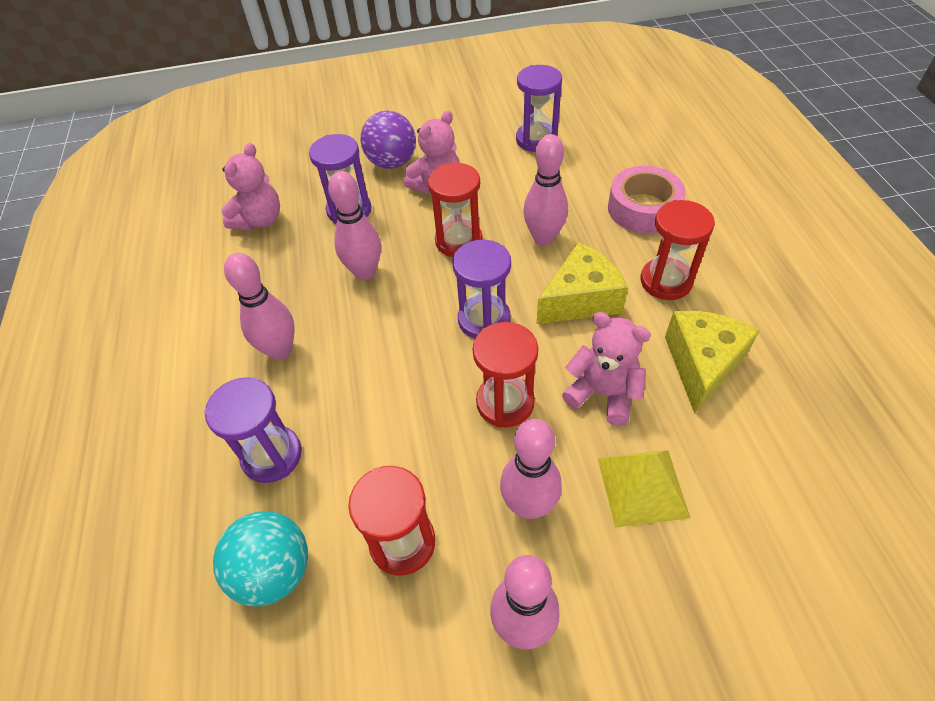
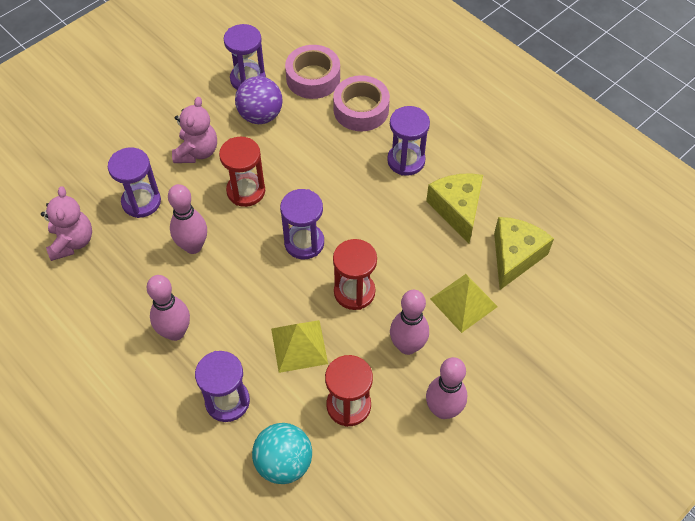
camera: 35 degrees left, 5 degrees up
(392, 163) = (145, 145): purple ball -> purple ball (260, 116)
(396, 433) = (299, 346): none -> yellow pyramid
(543, 238) = (306, 162): pink bowling pin -> none
(580, 299) = (359, 198): yellow cheese -> yellow cheese (515, 256)
(603, 393) = (410, 257): pink teddy bear -> none
(607, 160) = (313, 78): none -> pink tape
(666, 281) = (406, 161): red hourglass -> purple hourglass

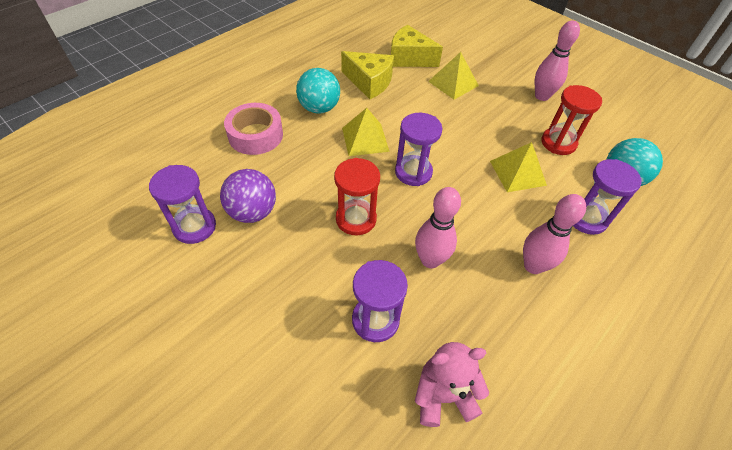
camera: 95 degrees left, 5 degrees down
(197, 152) = (301, 268): pink teddy bear -> none
(313, 78) = (206, 170): pink tape -> none
(354, 292) = (457, 140): red hourglass -> none
(355, 202) = (365, 139): none -> yellow pyramid
(406, 161) = (319, 108): purple hourglass -> turquoise ball
(407, 346) = (498, 112): pink bowling pin -> none
(457, 209) = (369, 82): yellow cheese -> yellow cheese turned 135 degrees counterclockwise

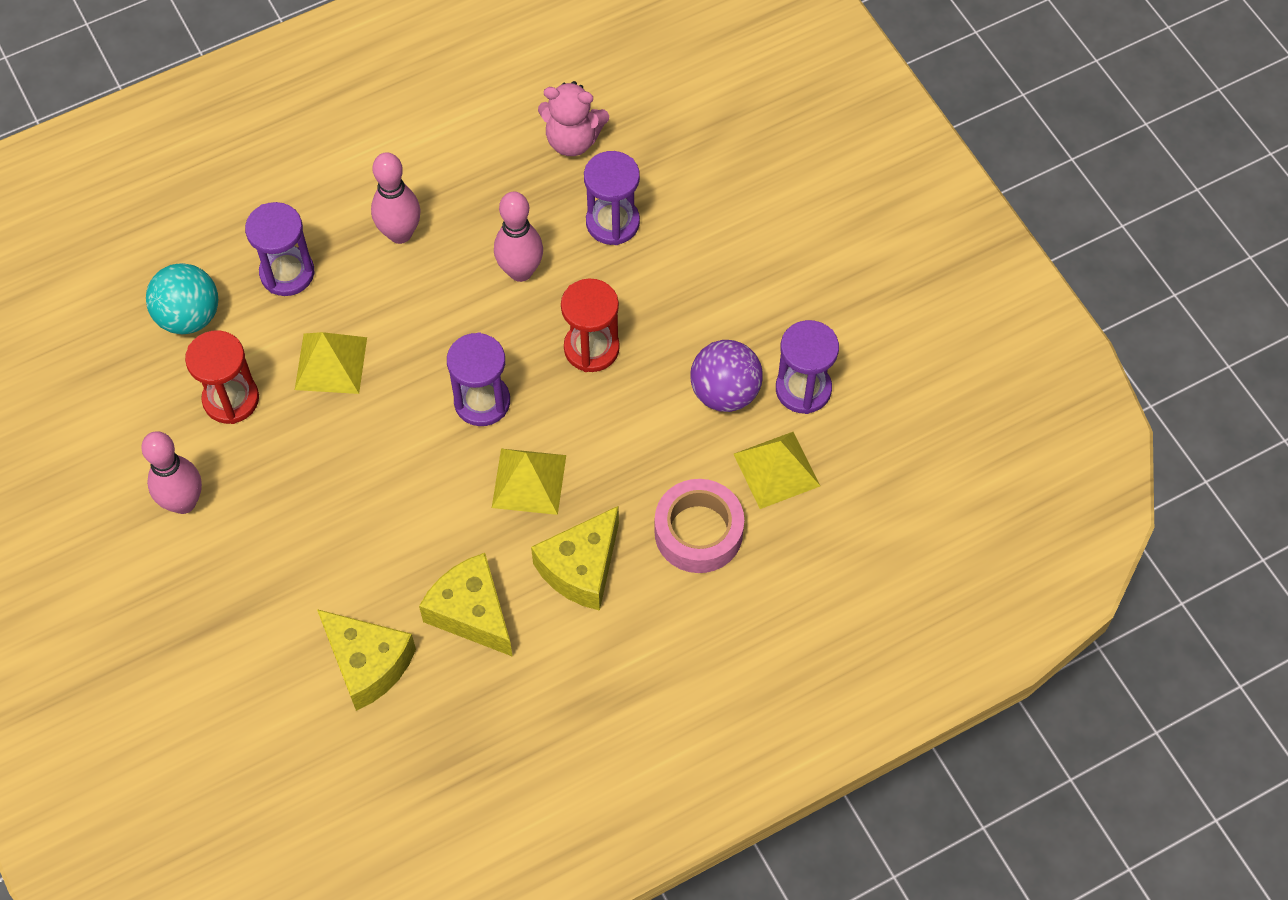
camera: 160 degrees left, 10 degrees up
(319, 108) = (581, 568): turquoise ball -> yellow cheese
(453, 83) = (321, 573): yellow pyramid -> yellow pyramid (776, 469)

